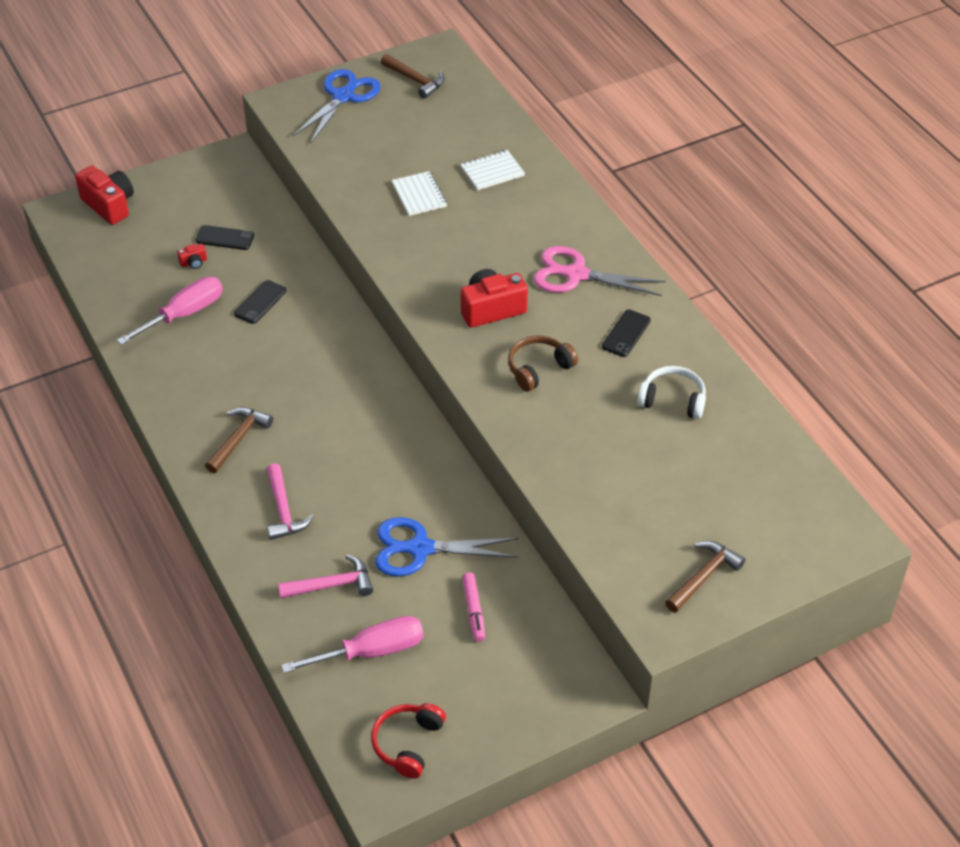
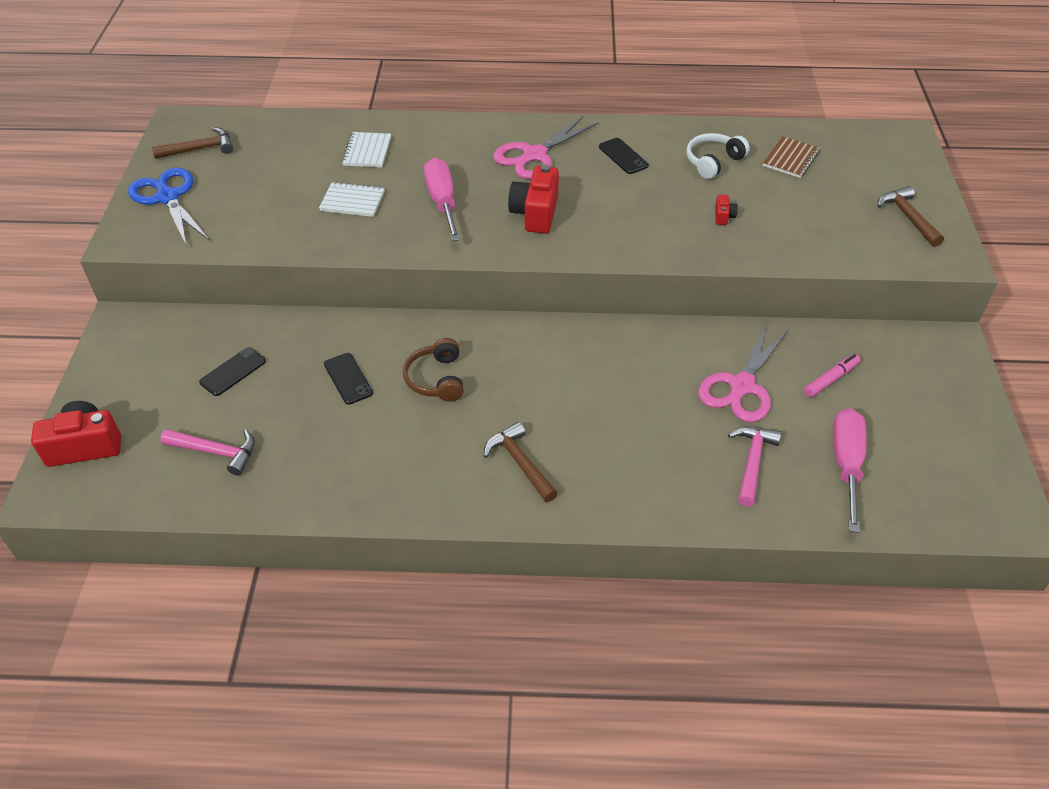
camera: 60 degrees left, 0 degrees up
(184, 314) = (311, 442): pink screwdriver -> pink screwdriver (442, 202)
(194, 263) = (244, 408): red camera -> red camera (723, 216)
(283, 510) = (638, 463): pink hammer -> pink hammer (216, 452)
(408, 744) = (963, 479): red headphones -> none
(420, 549) = (742, 386): blue scissors -> pink scissors
(474, 610) = (831, 379): pink marker -> pink marker turned 60 degrees counterclockwise
(538, 368) = (627, 214): brown headphones -> brown headphones (436, 379)
(729, 456) = (790, 159): none -> brown notebook

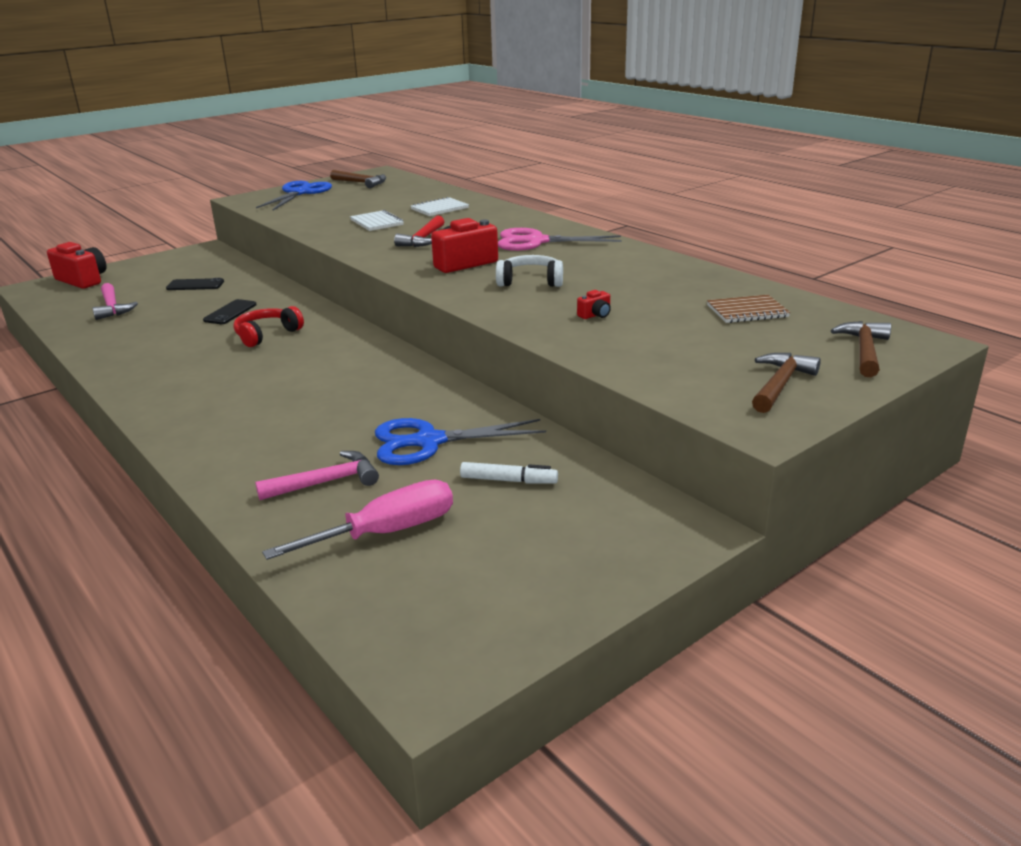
camera: 50 degrees right, 20 degrees down
(436, 379) = (267, 334): brown headphones -> red headphones
(442, 202) = (423, 239): pink screwdriver -> red hammer
(520, 463) = (206, 391): brown hammer -> brown hammer (864, 351)
(623, 156) = (599, 262): black phone -> none
(713, 162) = (667, 288): white headphones -> white headphones (530, 281)
(742, 386) = (429, 441): pink scissors -> blue scissors
(831, 379) = (508, 480): pink marker -> white marker

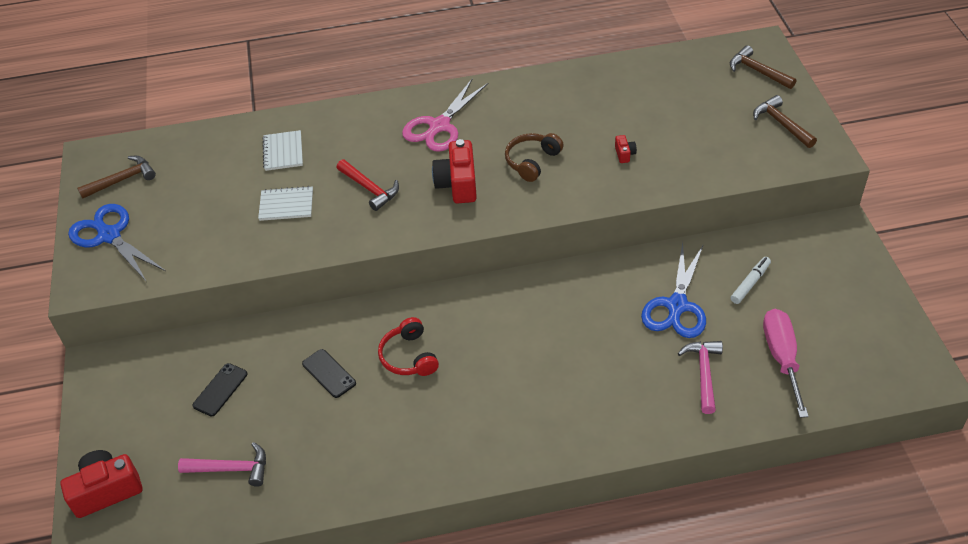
camera: 60 degrees left, 20 degrees up
(530, 281) = (532, 161): white headphones -> brown headphones
(747, 311) = (667, 86): brown notebook -> none

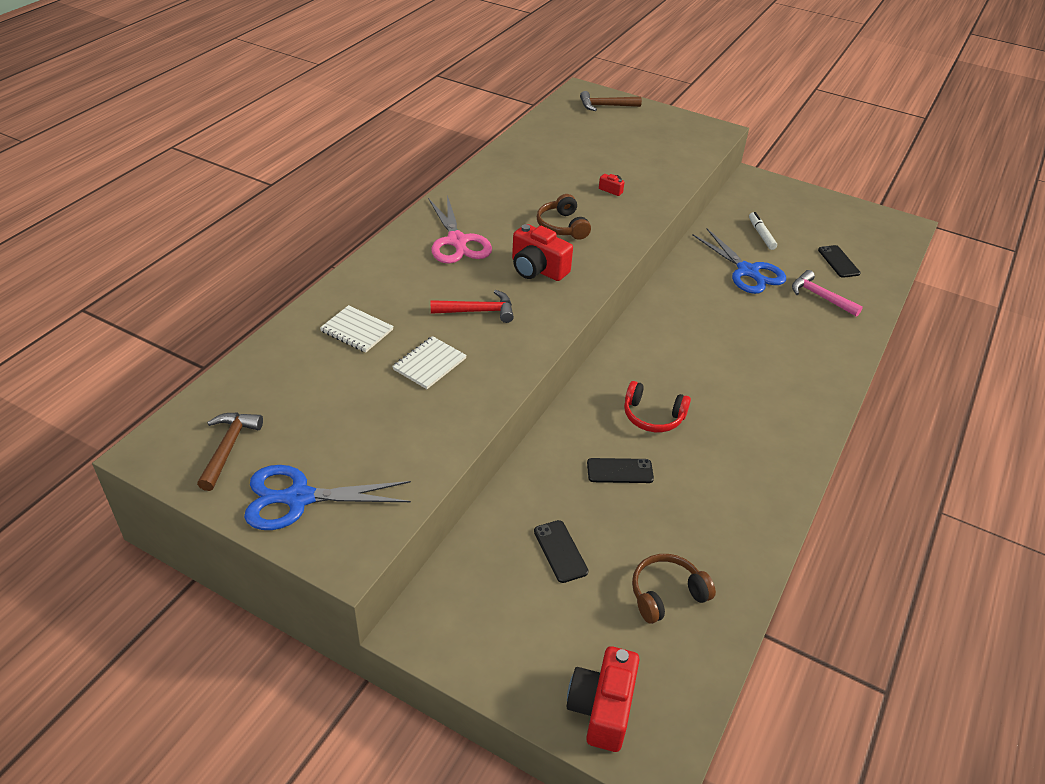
camera: 55 degrees left, 5 degrees down
(231, 469) = (666, 594): pink hammer -> brown headphones
(781, 124) = (667, 127): brown hammer -> none
(782, 358) = (838, 261): pink screwdriver -> black phone

